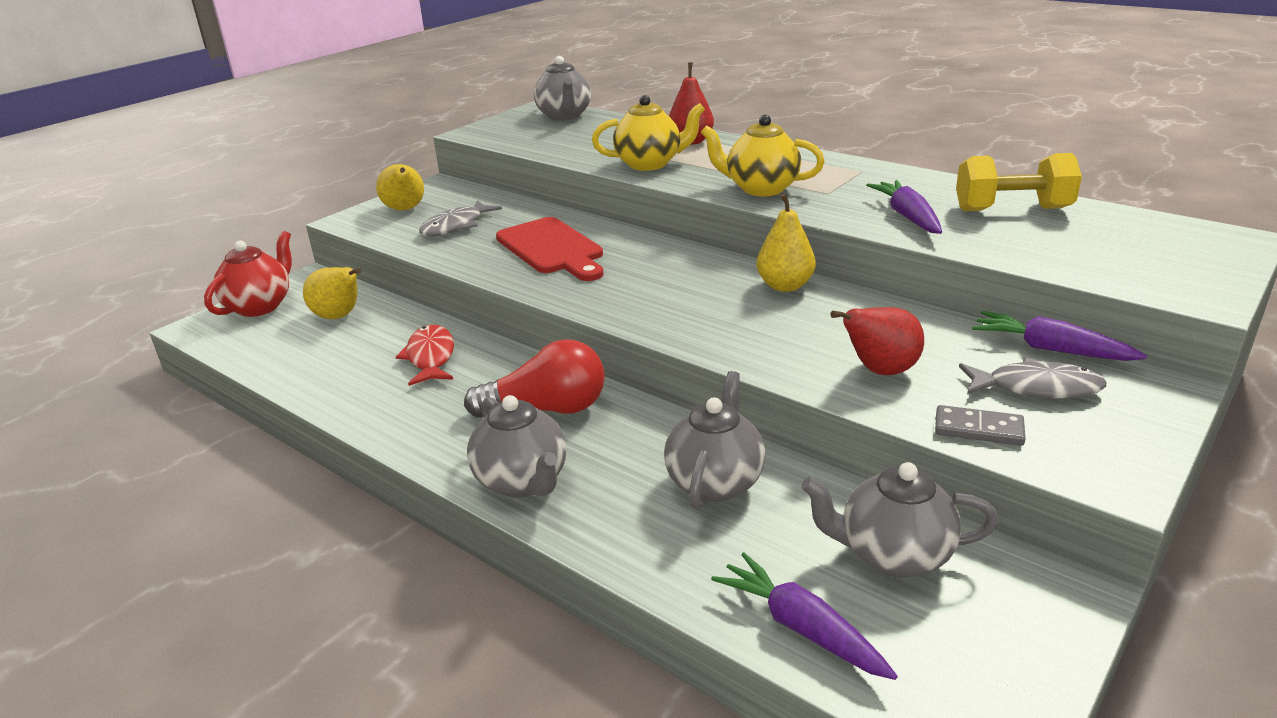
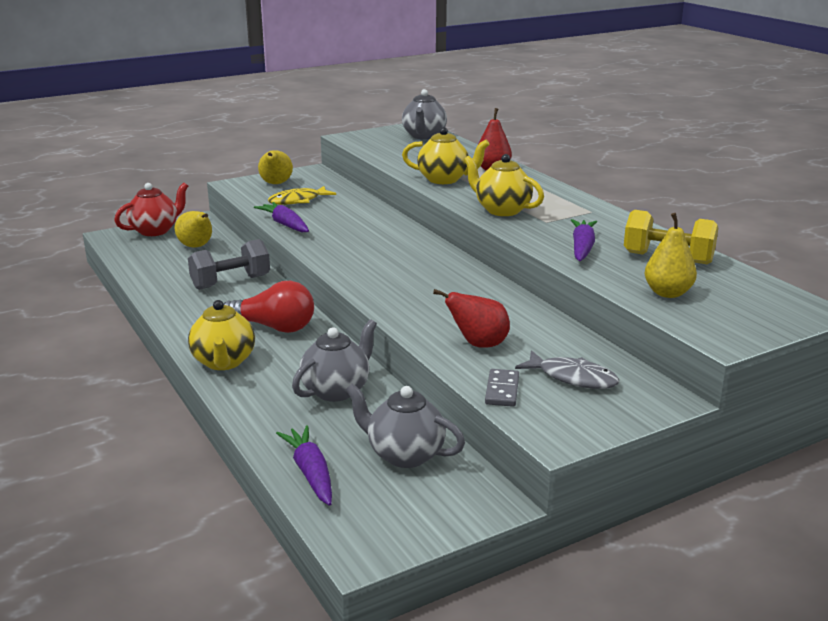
camera: 20 degrees right, 5 degrees down
(430, 357) = (231, 282): red fish -> grey dumbbell
(456, 226) = (298, 201): grey fish -> yellow fish
(522, 481) = (224, 362): grey teapot -> yellow teapot
(552, 249) = (345, 227): red cutting board -> none
(785, 286) = (476, 281): yellow pear -> yellow pear (667, 293)
(978, 429) = (502, 390): grey domino -> grey domino turned 60 degrees clockwise
(1051, 349) = (615, 359): purple carrot -> purple carrot (285, 225)

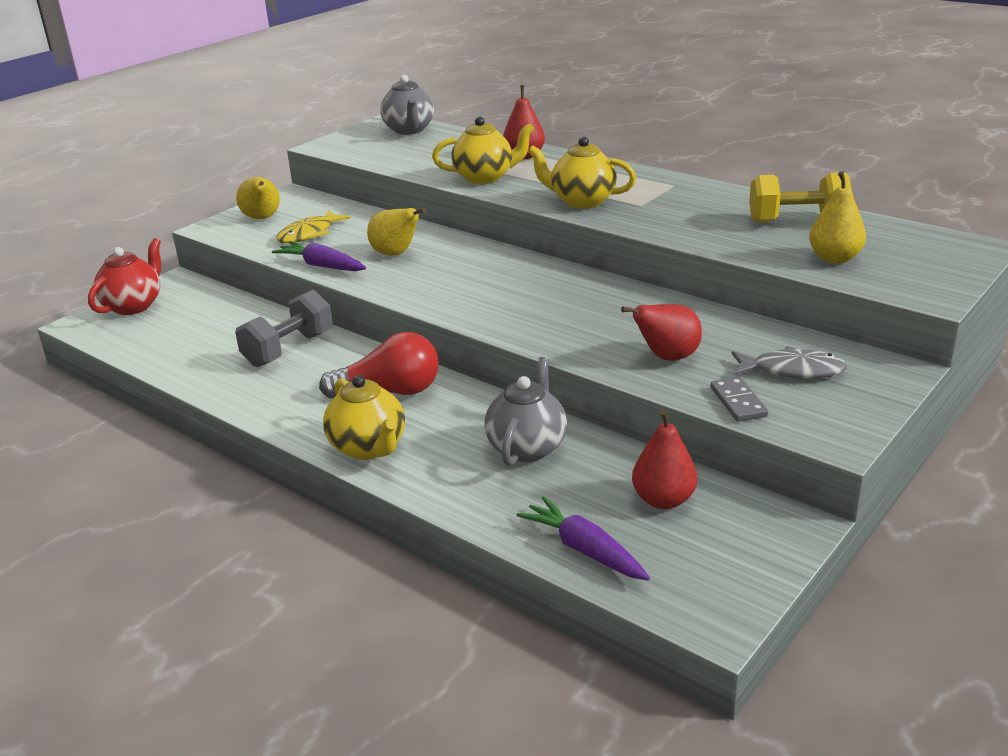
camera: 20 degrees left, 5 degrees up
(197, 246) = (206, 315): yellow pear -> yellow pear (396, 254)
(404, 455) = (663, 500): grey teapot -> red pear
(582, 248) = (705, 227): purple carrot -> none

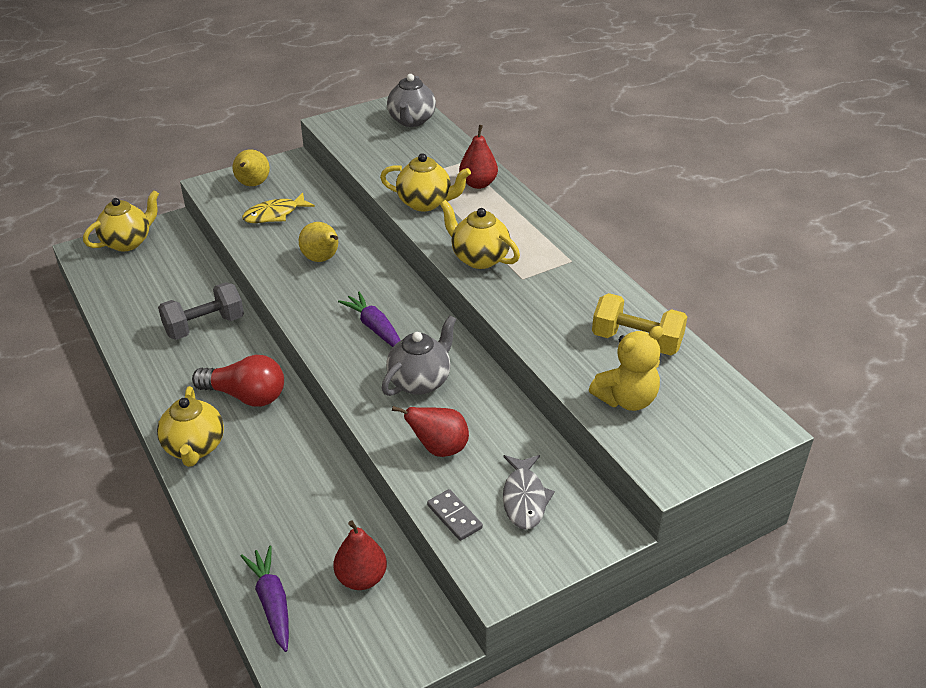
camera: 20 degrees right, 10 degrees up
(134, 306) = (128, 242): red teapot -> yellow teapot
(322, 266) = (259, 256): purple carrot -> purple carrot (375, 328)
(527, 447) = (303, 489): grey teapot -> grey teapot (420, 381)
(738, 402) = (454, 517): grey domino -> grey domino turned 45 degrees counterclockwise
(792, 370) = (524, 498): grey fish -> grey fish turned 60 degrees clockwise
(834, 258) = (626, 399): yellow pear -> yellow teddy bear

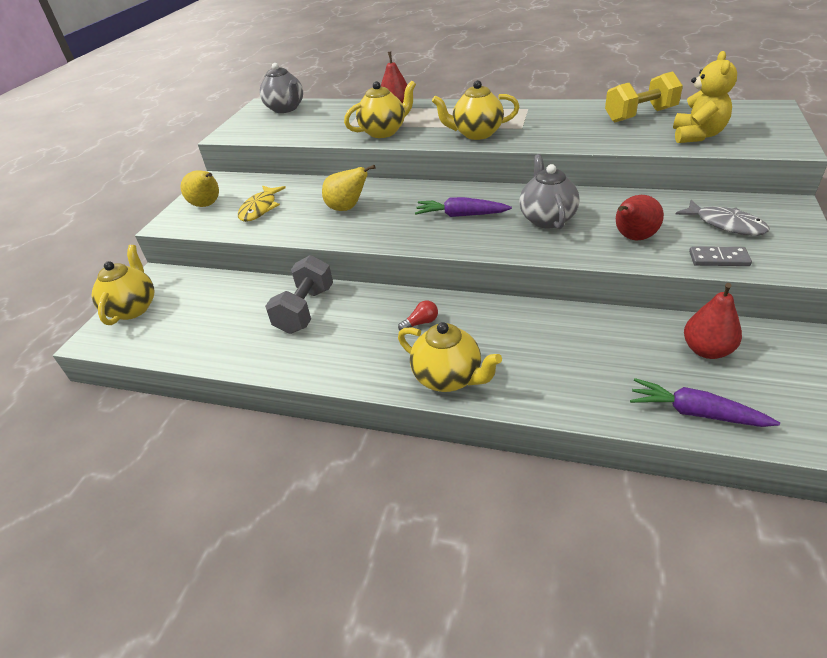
camera: 40 degrees left, 0 degrees up
(246, 396) = (421, 323): red light bulb -> red light bulb, size x0.43

